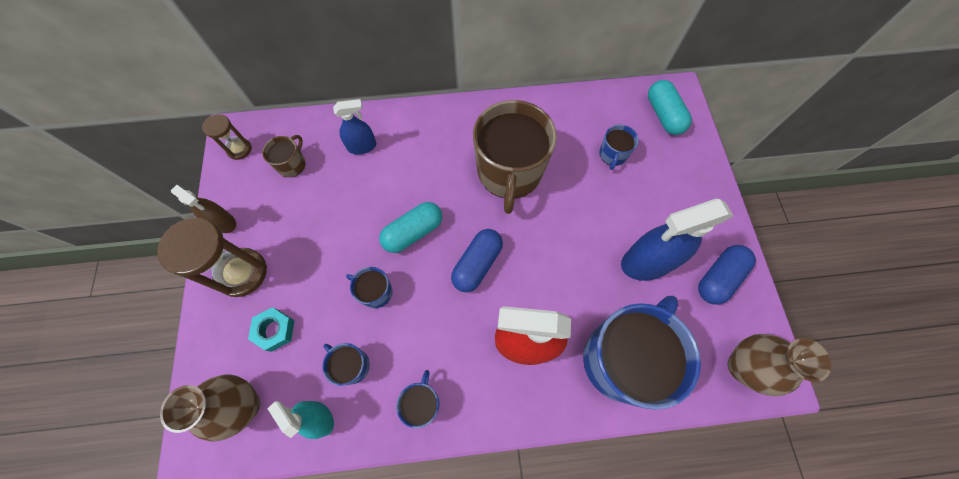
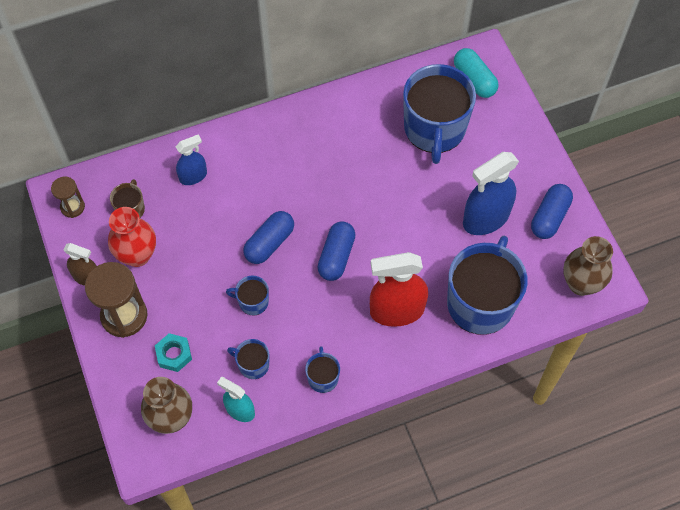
camera: 15 degrees left, 5 degrees down
(280, 212) = (137, 255): none -> red vase
(413, 232) = (269, 243): turquoise capsule -> blue capsule
(509, 172) = (342, 168): brown mug -> none
(613, 154) = (435, 129): blue mug -> blue mug, size x2.26

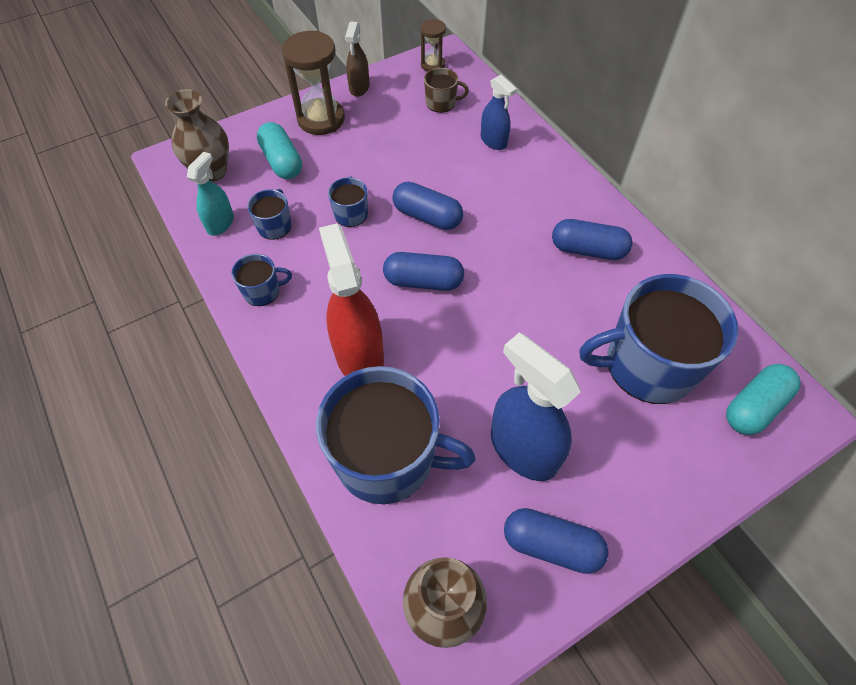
camera: 80 degrees right, 5 degrees down
(137, 255) = (390, 116): red vase -> none
(174, 354) = (282, 162): turquoise nut -> turquoise capsule
(329, 137) = (588, 250): none -> blue capsule

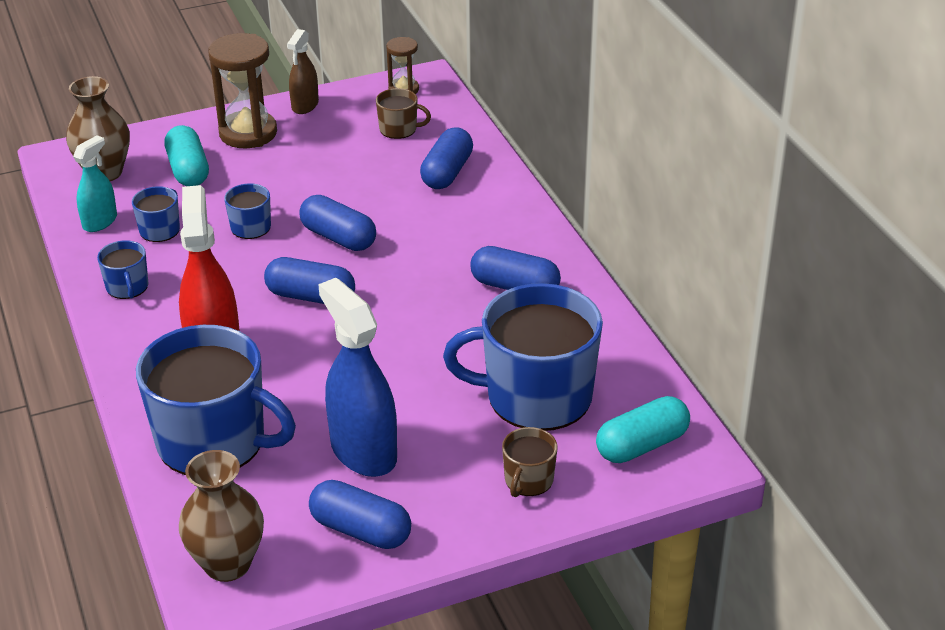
camera: 10 degrees right, 20 degrees down
(262, 291) = (127, 287): blue mug -> blue mug turned 75 degrees clockwise
(493, 141) = (447, 172): blue spray bottle -> blue capsule
(675, 461) = (528, 480): none -> brown mug

